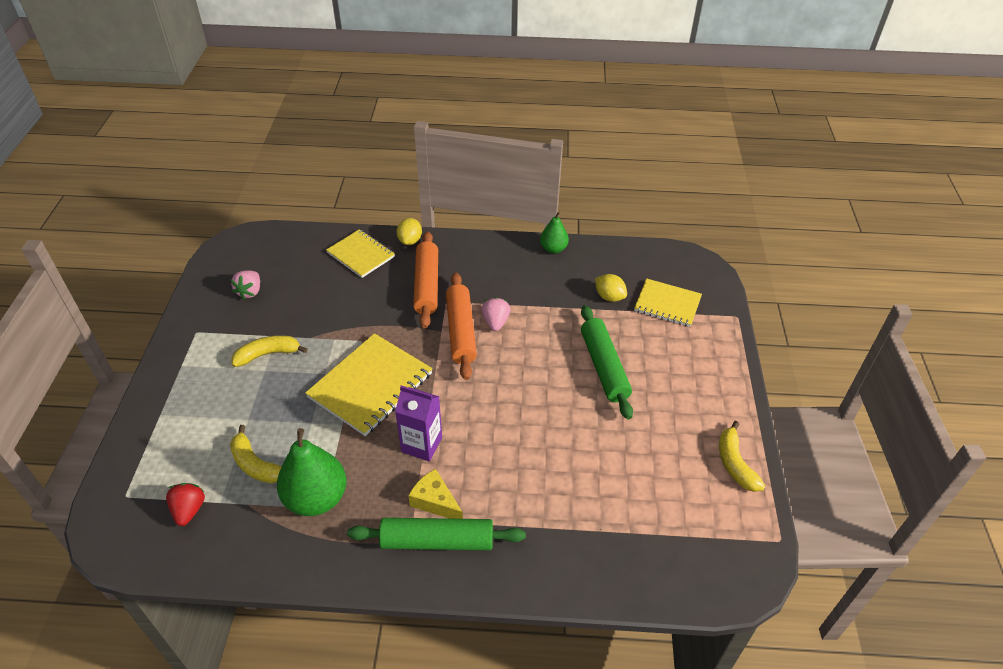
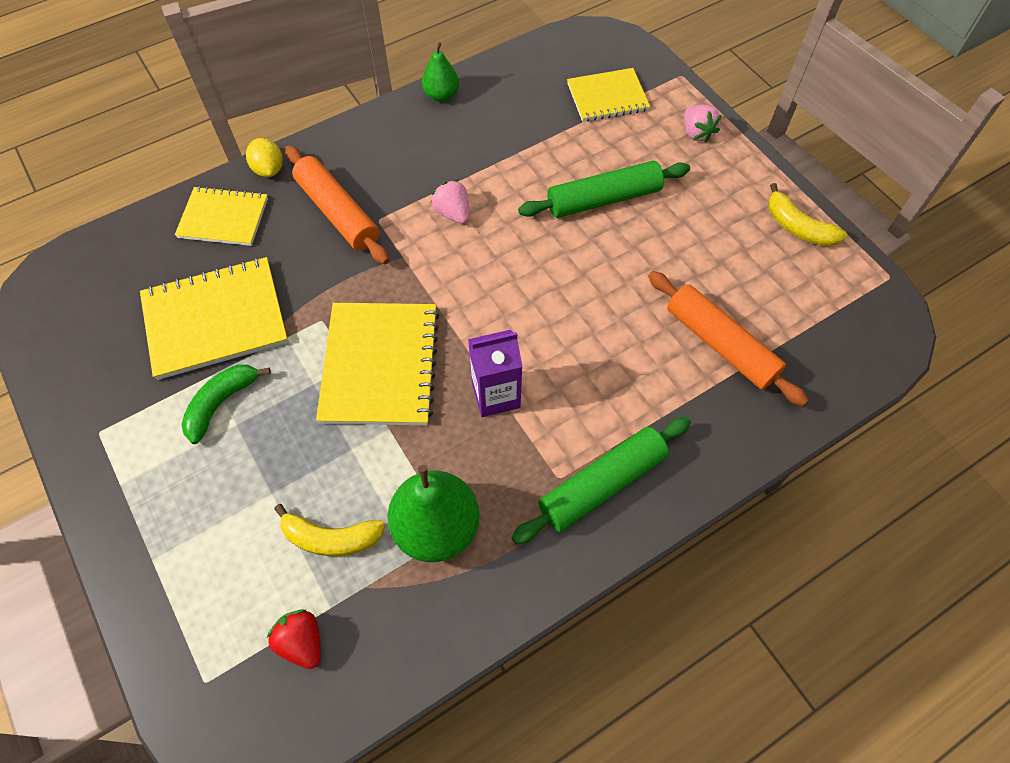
camera: 35 degrees left, 15 degrees up
(250, 292) = (122, 341): pink strawberry -> pink strawberry (696, 133)
(268, 354) = (221, 403): yellow banana -> green banana
(306, 308) = (215, 320): none -> yellow notebook
(435, 501) = (563, 446): yellow cheese -> none
(461, 331) = (424, 244): orange rolling pin -> orange rolling pin (720, 344)
(604, 367) = (603, 199): green rolling pin -> green rolling pin turned 60 degrees counterclockwise
(609, 297) = (545, 120): yellow lemon -> none

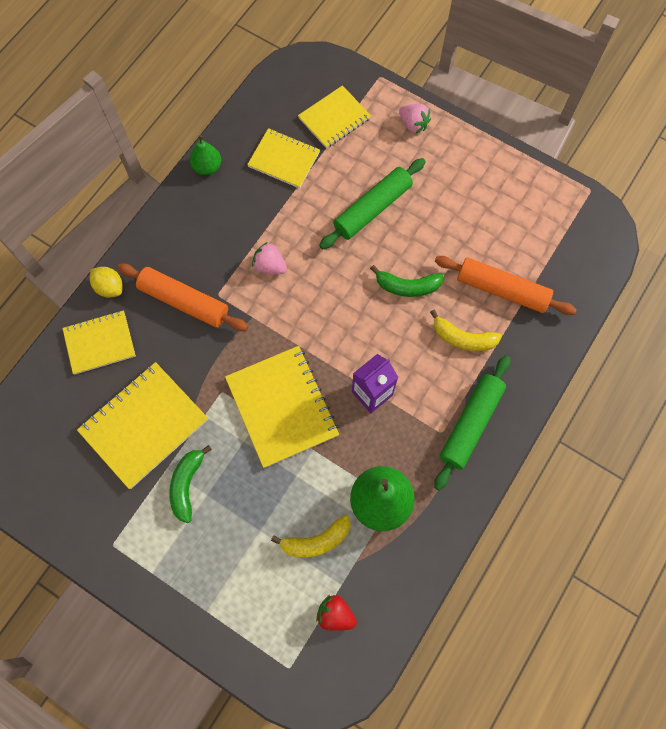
camera: 25 degrees left, 10 degrees up
(528, 116) = (284, 159): none -> yellow notebook
(602, 295) = (407, 286): none -> green banana
(798, 227) = (515, 175): yellow banana -> yellow banana (463, 338)

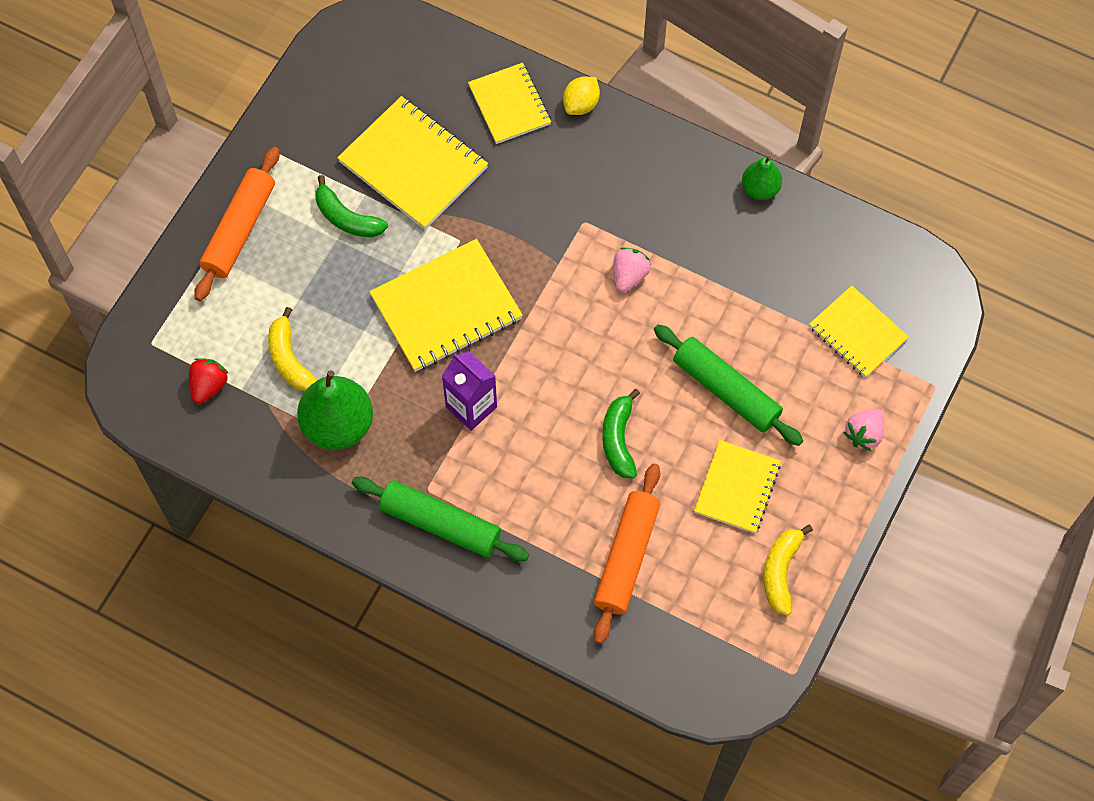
camera: 85 degrees right, 5 degrees down
(184, 301) = (571, 186): orange rolling pin -> orange rolling pin (239, 229)
(187, 485) = (347, 218): green banana -> green banana turned 150 degrees counterclockwise
(284, 159) = (784, 277): yellow notebook -> yellow notebook (737, 488)
(463, 338) = (554, 510): yellow banana -> yellow banana (781, 572)

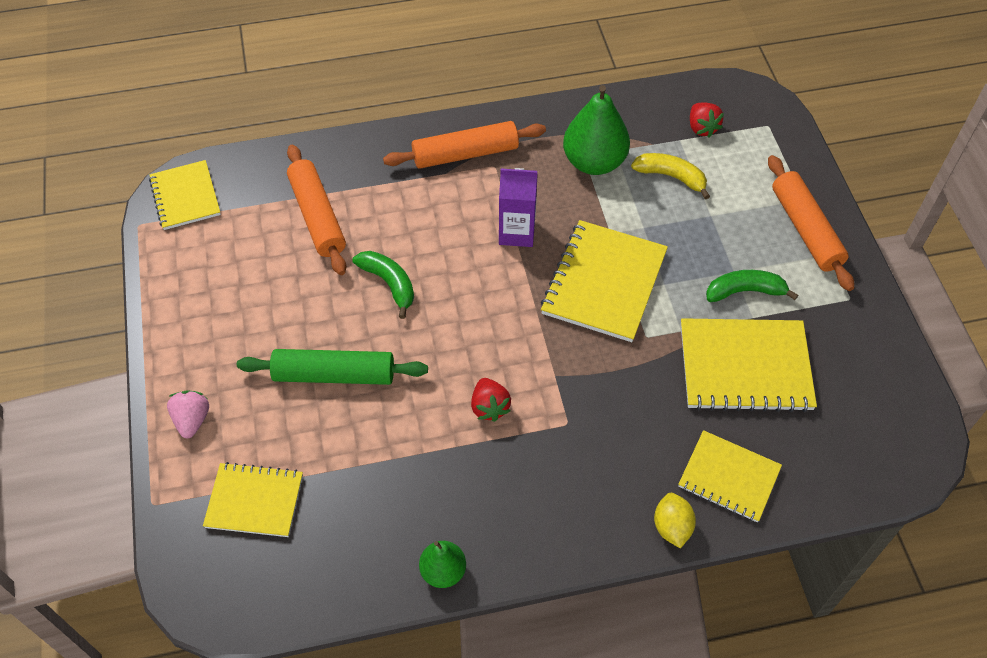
camera: 140 degrees right, 10 degrees down
(440, 523) = (465, 154): green rolling pin -> orange rolling pin
(629, 276) = (489, 407): pink strawberry -> red strawberry
(737, 488) = (270, 311): yellow notebook -> yellow notebook (185, 196)
(781, 572) = (193, 279): yellow banana -> none

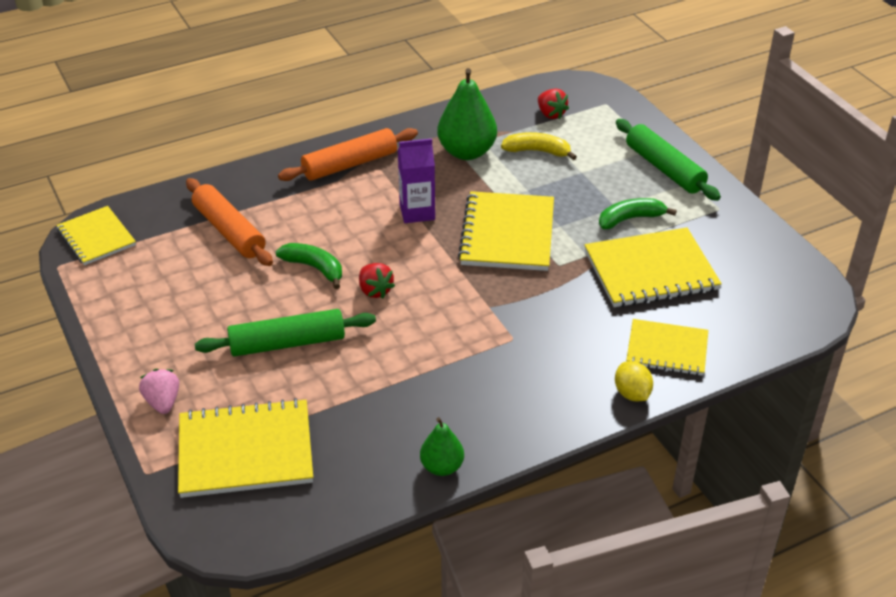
camera: 15 degrees left, 15 degrees down
(254, 501) = (245, 451): yellow notebook -> yellow notebook, size x1.57
(489, 407) = (439, 340): red strawberry -> red strawberry (375, 291)
(806, 229) = (664, 168): orange rolling pin -> green rolling pin

